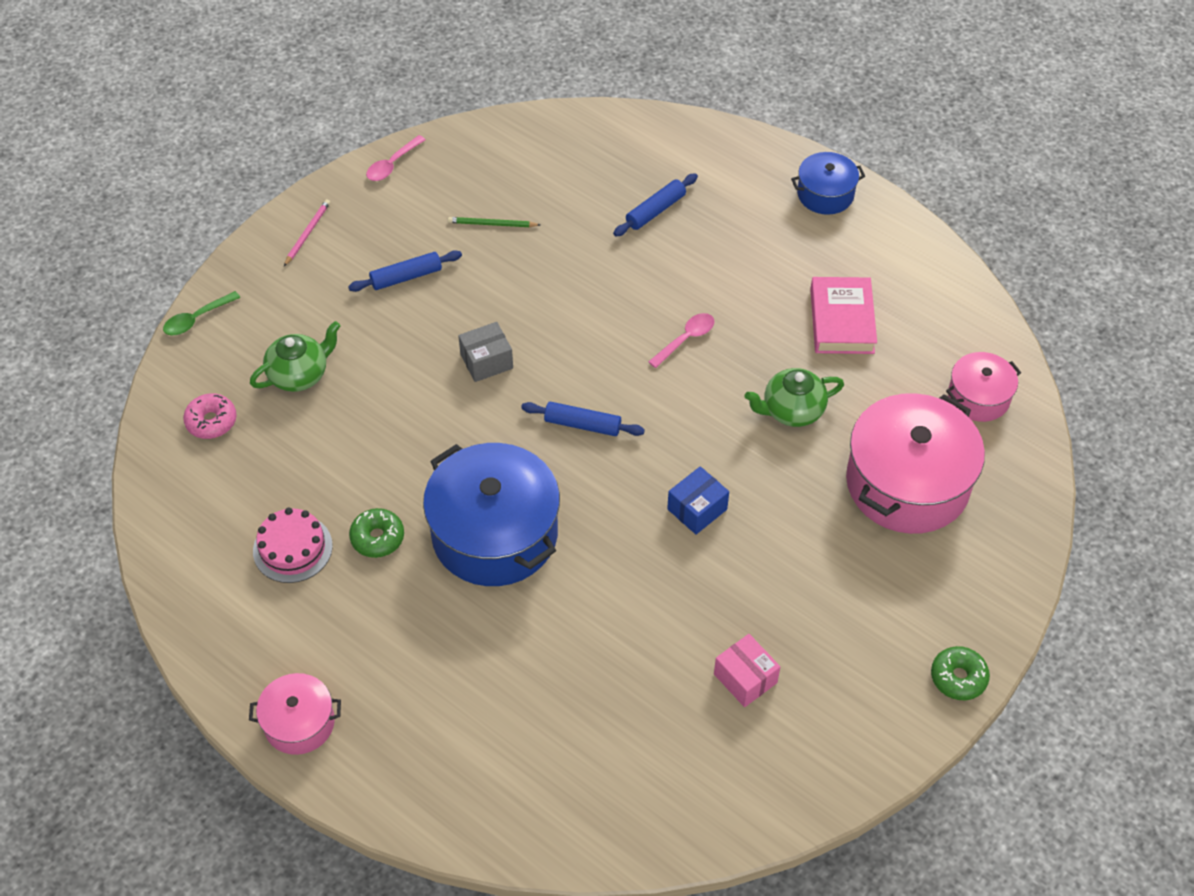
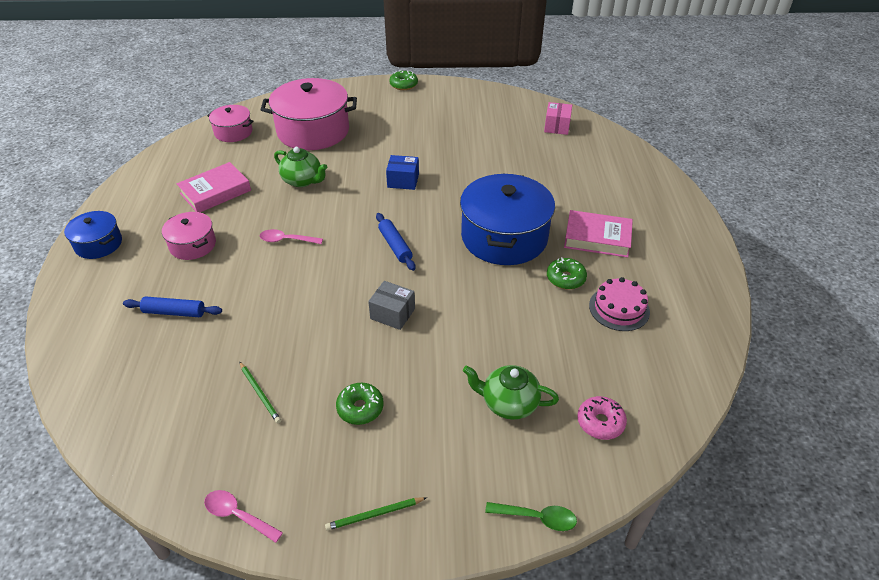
camera: 130 degrees left, 10 degrees down
(299, 723) = (689, 237): pink pot -> pink pot (193, 245)
(307, 233) = (374, 514): pink pencil -> green pencil
(392, 164) = (238, 515): pink spoon -> pink spoon turned 150 degrees counterclockwise
(399, 624) = (597, 238): none -> pink book
(406, 277) = (360, 408): blue rolling pin -> green donut
(745, 678) = (474, 129): pink box -> pink box (557, 126)

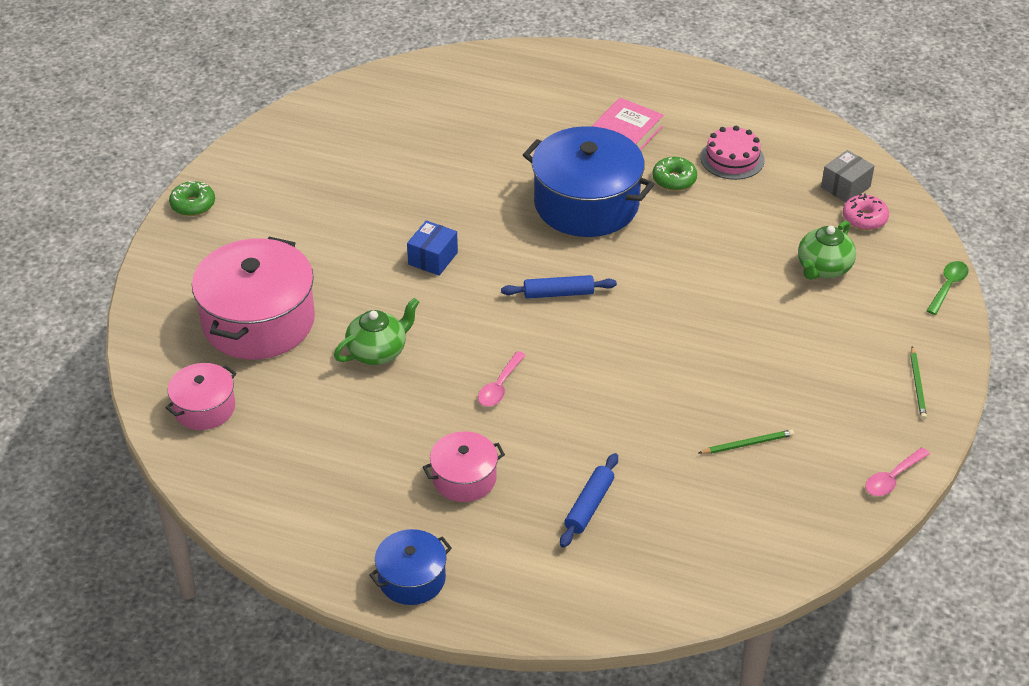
camera: 70 degrees left, 0 degrees up
(215, 192) = (354, 444): pink book -> none
(360, 408) = (794, 371): green donut -> none
(392, 314) = (671, 320): grey box -> grey box (845, 187)
(557, 126) = (395, 97): pink box -> none

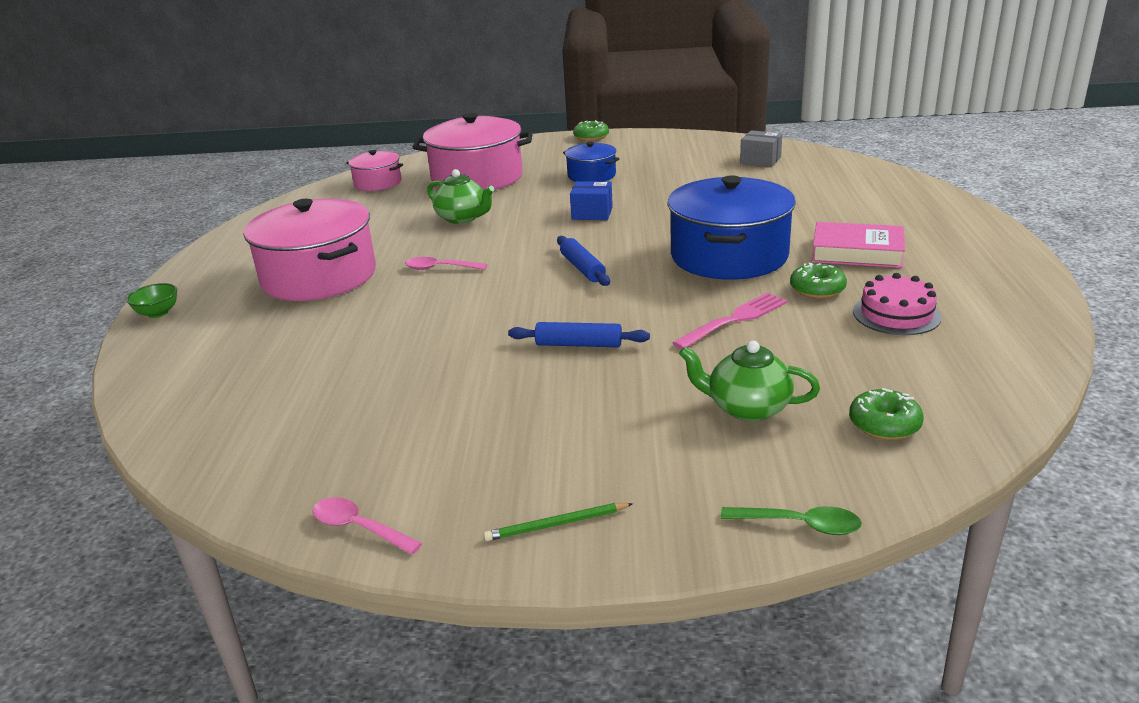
camera: 75 degrees right, 15 degrees down
(412, 578) = (200, 280): blue pot -> blue pot (591, 175)
(464, 478) = (319, 276): pink pot -> pink pot, size x1.92
(482, 612) = (158, 313): none -> green bowl
(589, 506) = (289, 335): blue rolling pin -> blue rolling pin (578, 344)
(700, 236) = (734, 320): none -> pink fork
(747, 444) = (397, 406): green pencil -> none
(845, 187) = (935, 399): grey box -> grey box (760, 160)
(864, 218) = (884, 424): pink donut -> green donut

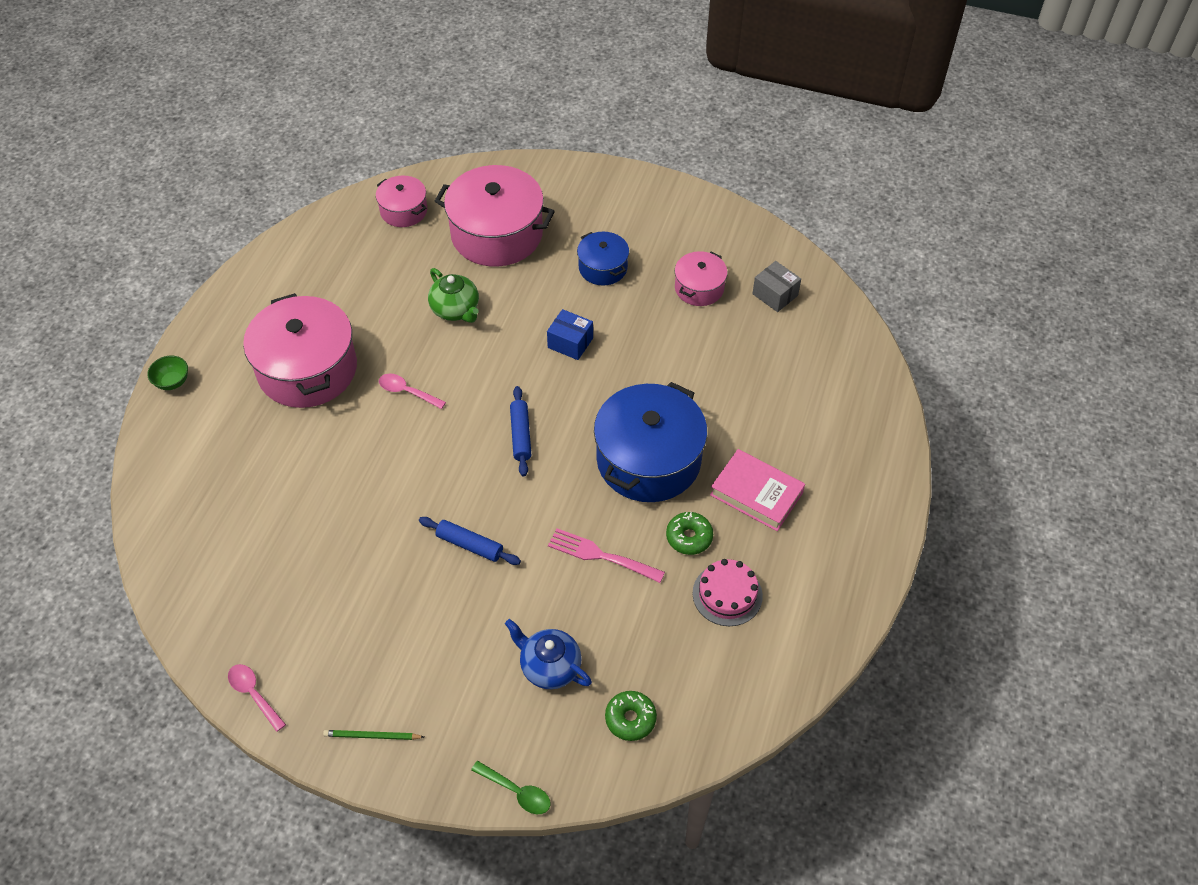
camera: 15 degrees right, 25 degrees up
(591, 137) = (640, 183): green donut -> none
(689, 169) = (699, 288): none -> pink pot
(734, 320) = (601, 555): pink fork -> pink fork turned 135 degrees counterclockwise
(747, 408) = (549, 666): green teapot -> blue teapot

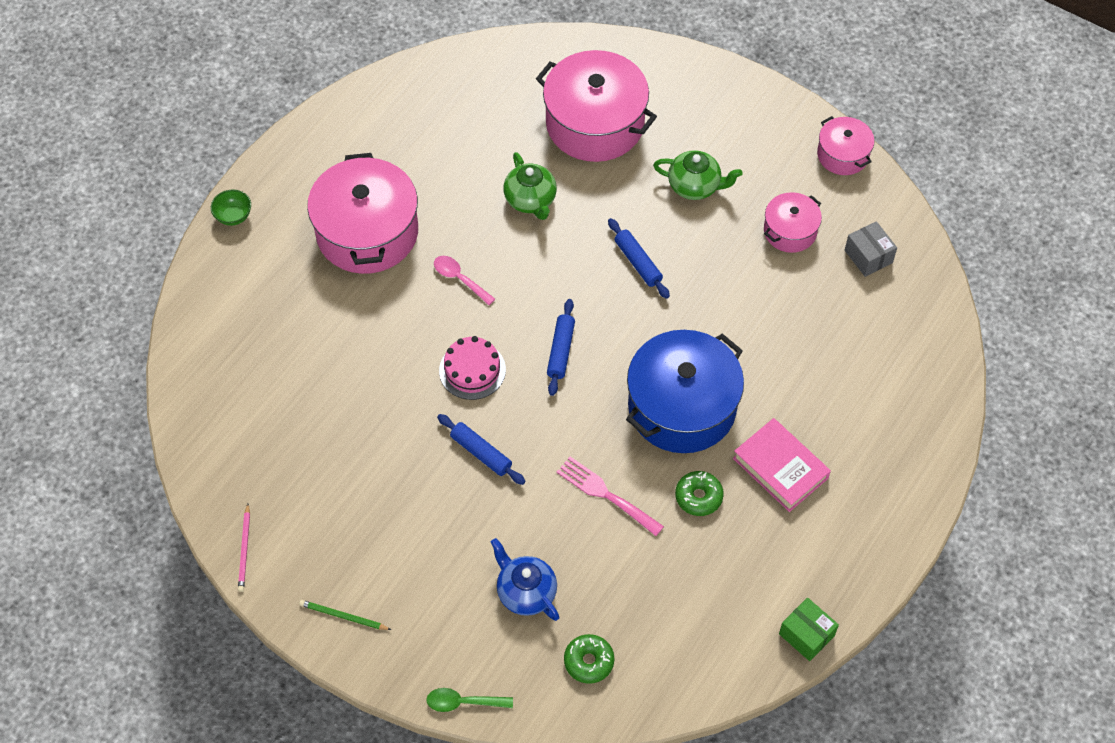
camera: 15 degrees right, 5 degrees up
(254, 694) = (244, 549): pink spoon -> pink pencil
(403, 211) = (505, 76): pink pot -> pink pot (842, 155)
(517, 792) = (463, 702): green spoon -> green spoon turned 135 degrees clockwise
(570, 343) = (638, 262): blue box -> blue rolling pin
(603, 268) = (695, 186): blue pot -> green teapot
(727, 594) = (719, 564): pink cake -> pink cake (472, 370)
(830, 641) = (806, 635): none -> green box

